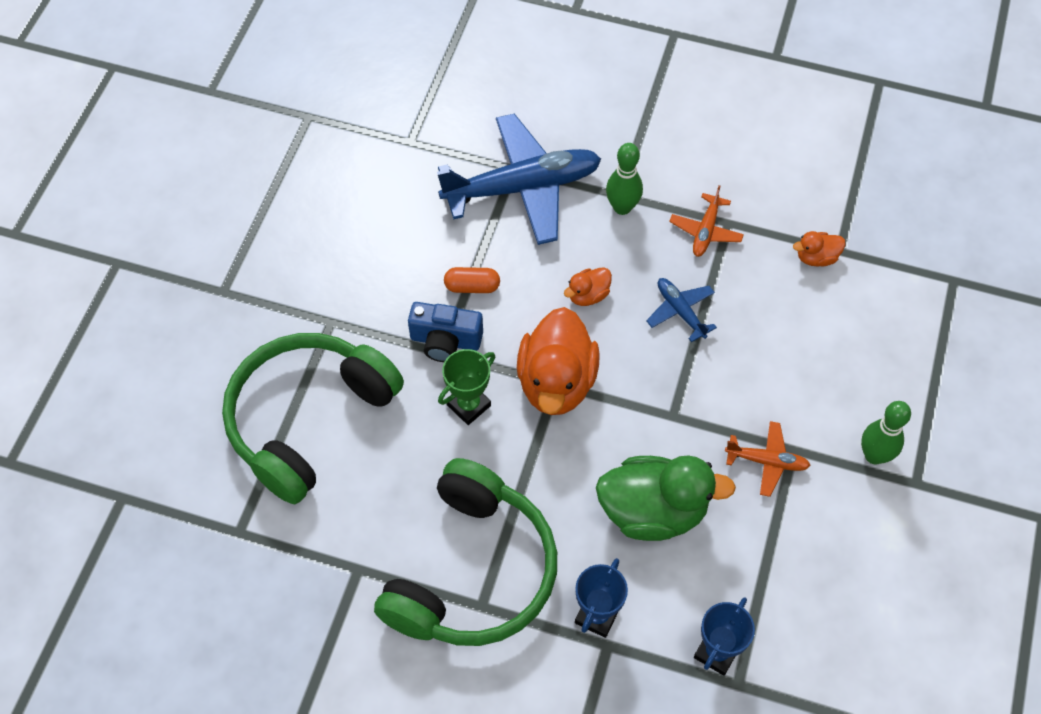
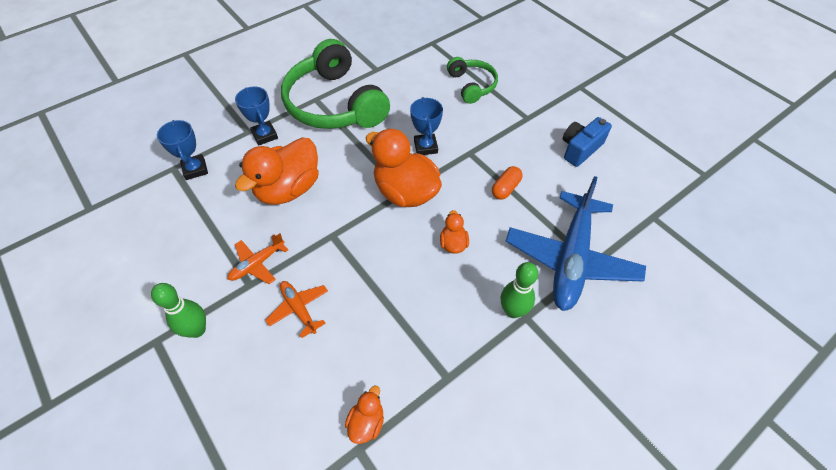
camera: 125 degrees right, 5 degrees down
(308, 419) = (472, 85): green headphones -> green headphones, size x0.52
(445, 341) = (476, 157): blue camera -> blue camera (580, 149)
(469, 405) = (425, 147): green trophy -> blue trophy
(653, 511) = (288, 189): green duck -> orange duck
(680, 311) = (398, 289): blue plane -> none
(705, 231) = (451, 354): orange plane -> orange plane (299, 309)

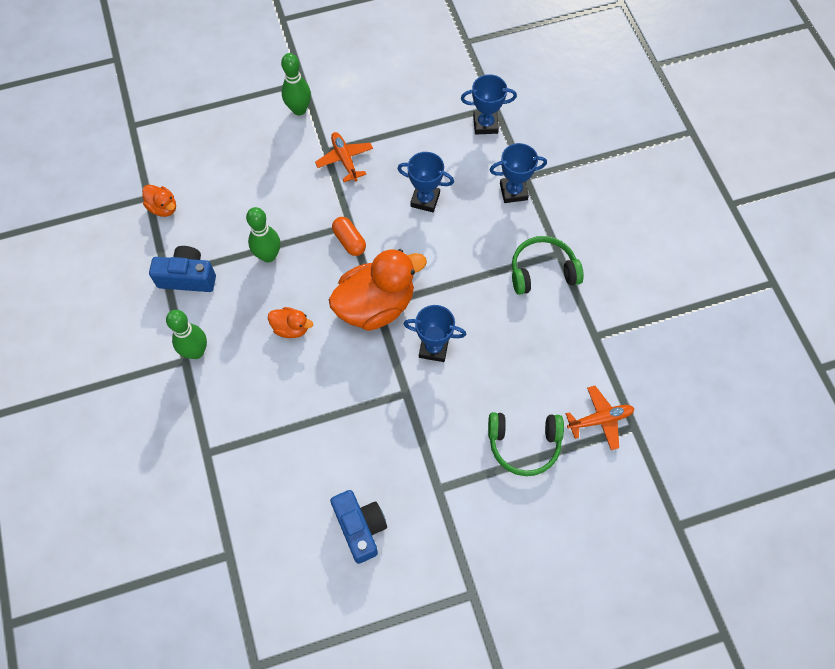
camera: 110 degrees right, 10 degrees up
(288, 189) = (425, 200): orange duck -> blue trophy
(299, 309) = (283, 182): orange plane -> orange plane (600, 419)
(334, 104) = (542, 271): green headphones -> green headphones, size x0.52
(388, 289) = (268, 255): none -> green bowling pin
(441, 354) = (187, 277): none -> blue camera
(505, 188) = (337, 409): orange capsule -> orange capsule (349, 241)
(571, 259) = (221, 433): blue plane -> none

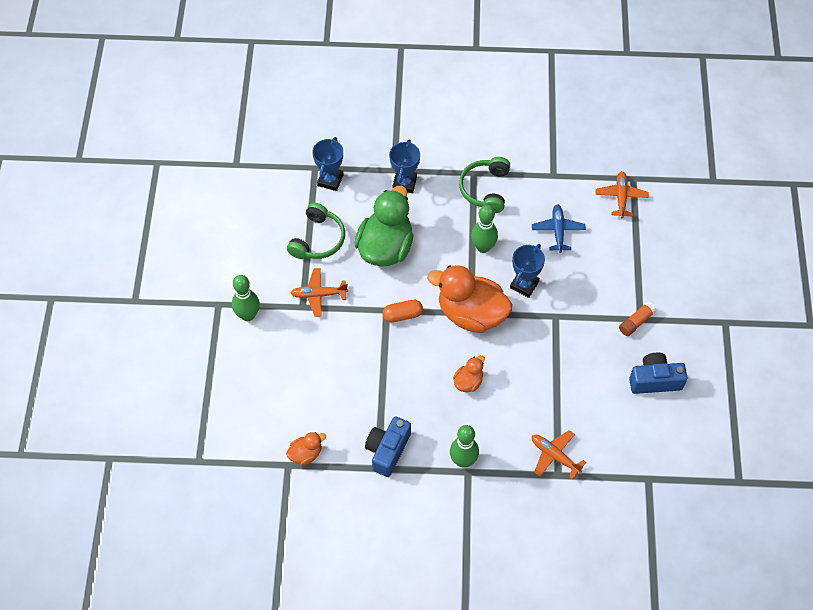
camera: 70 degrees left, 5 degrees down
(228, 442) = (554, 456): none -> orange plane
(268, 255) = (391, 380): green bowling pin -> green bowling pin (483, 247)
(376, 305) = (471, 314): orange duck -> orange duck turned 60 degrees counterclockwise
(425, 200) = (385, 247): blue trophy -> green duck
(432, 485) = (636, 322): none -> orange glue stick
(521, 362) = (558, 230): none -> blue plane
(524, 445) = (624, 251): green headphones -> green headphones (318, 239)

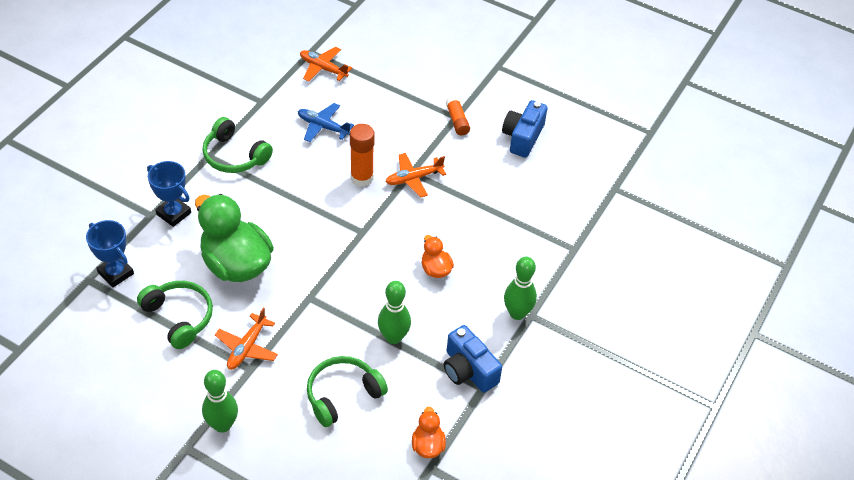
camera: 65 degrees left, 10 degrees down
(316, 376) = (342, 394): none -> green headphones
(402, 315) = (325, 287): orange capsule -> none
(471, 314) = (363, 232): orange duck -> none
(483, 247) = (297, 188): green bowling pin -> green bowling pin (393, 337)
(524, 285) = (362, 178): blue trophy -> orange glue stick
(554, 456) = (554, 242): orange plane -> orange plane (413, 178)

